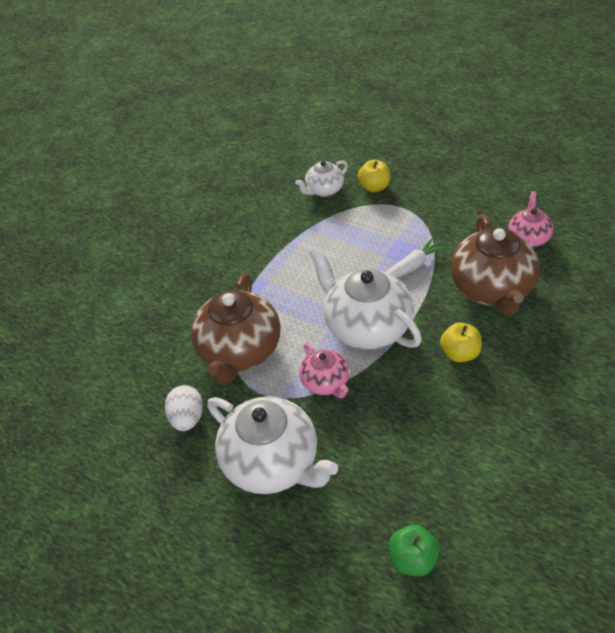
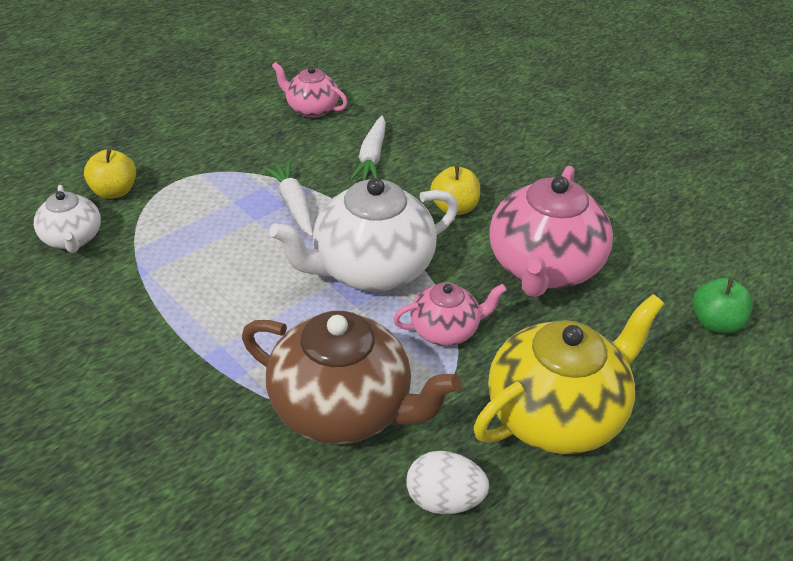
camera: 80 degrees left, 5 degrees down
(272, 463) = (557, 415): white teapot -> yellow teapot
(420, 425) = (544, 268): none -> pink teapot
(492, 289) = (372, 157): brown teapot -> white carrot

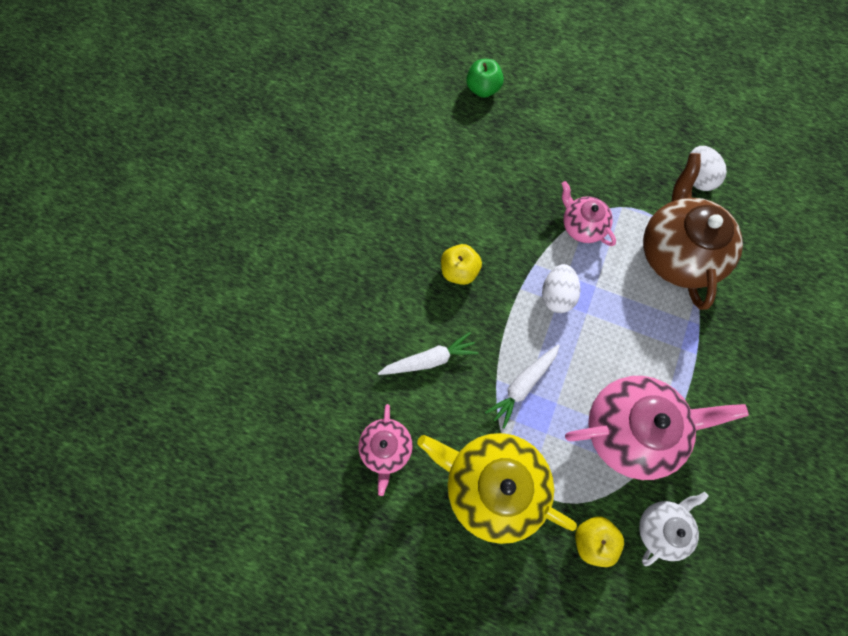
camera: 115 degrees left, 30 degrees up
(371, 269) = (557, 295): white teapot -> white egg
(544, 268) = (489, 192): pink teapot -> pink teapot (631, 429)
(557, 415) = (607, 146): yellow teapot -> yellow teapot (493, 485)

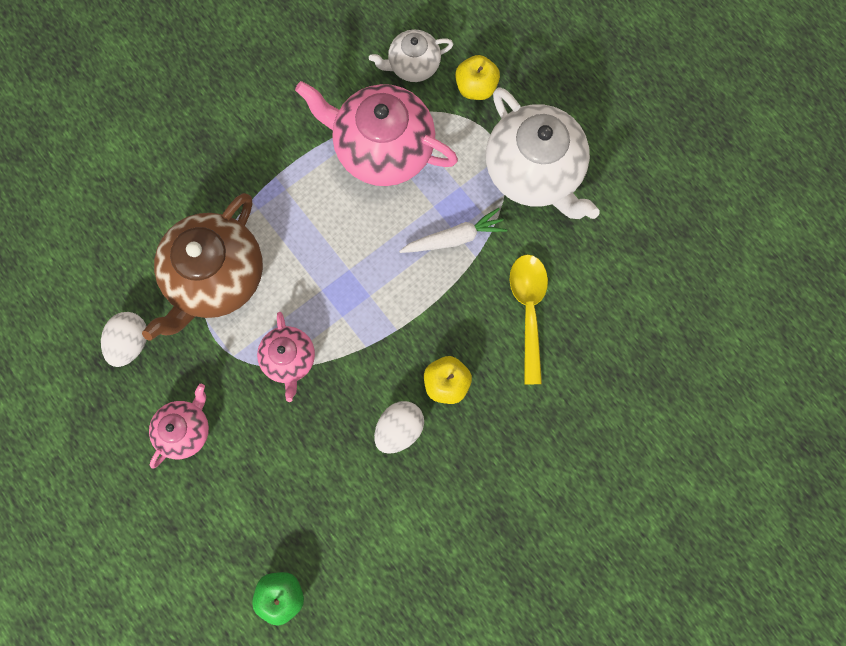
camera: 150 degrees left, 5 degrees up
(386, 448) = (613, 252): pink teapot -> pink teapot (185, 429)
(429, 359) = (528, 310): white carrot -> yellow spoon
(493, 485) = (534, 171): yellow teapot -> white teapot
(557, 295) = (365, 303): white egg -> white egg (399, 428)

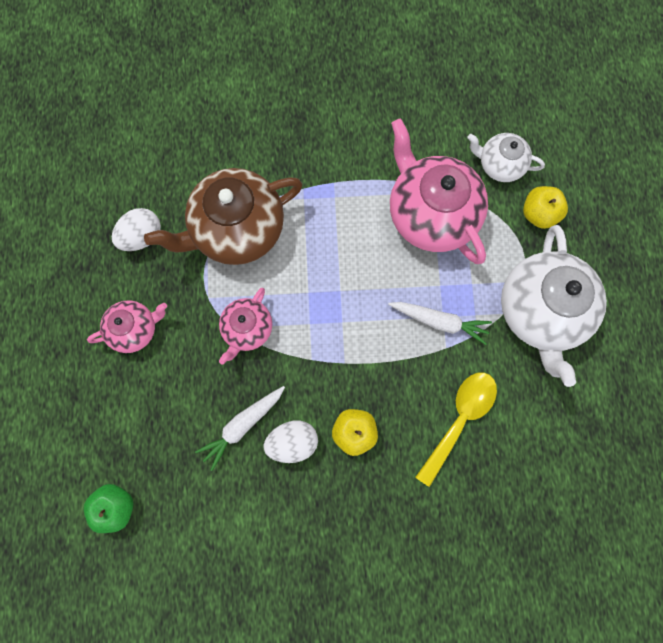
camera: 35 degrees right, 0 degrees up
(345, 445) = (242, 425): none -> white carrot

